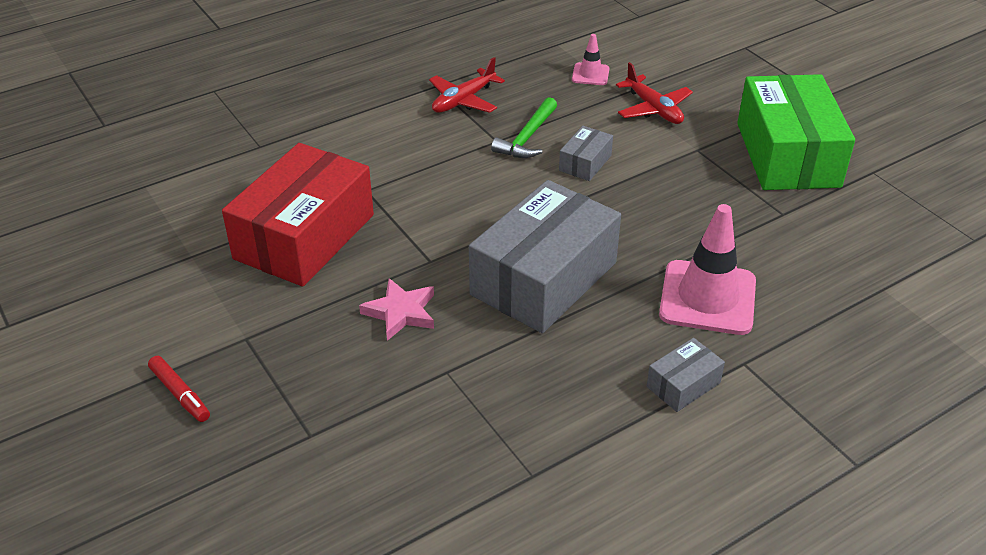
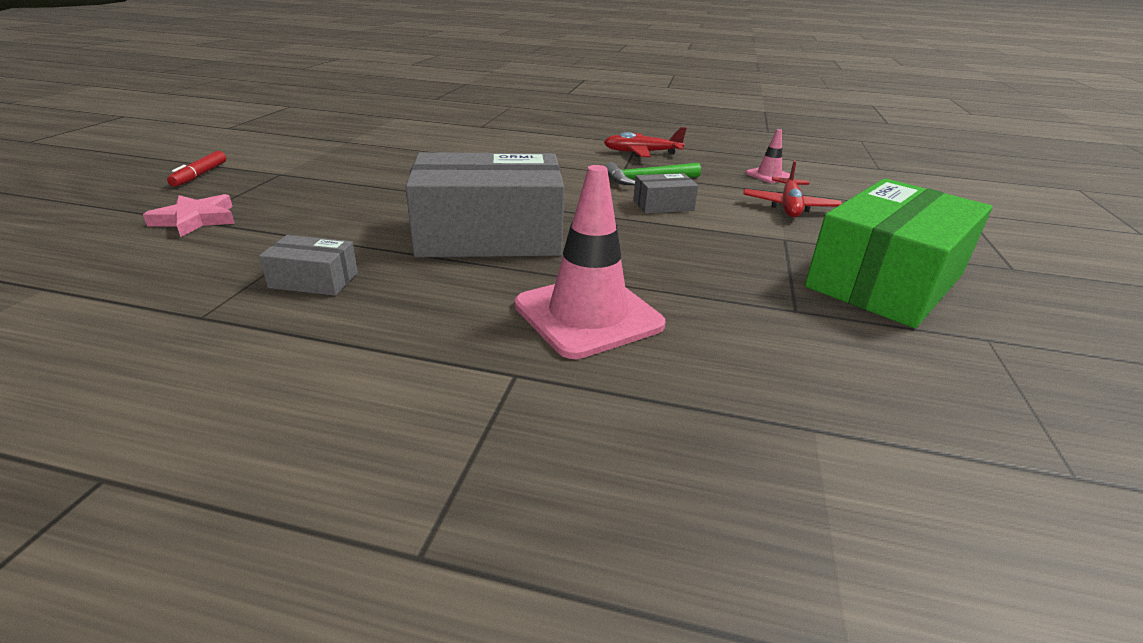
camera: 45 degrees right, 10 degrees down
(304, 236) = (411, 158): red box -> none
(401, 312) = (369, 204): pink star -> pink star (196, 219)
(683, 385) = (428, 349): grey box -> grey box (314, 280)

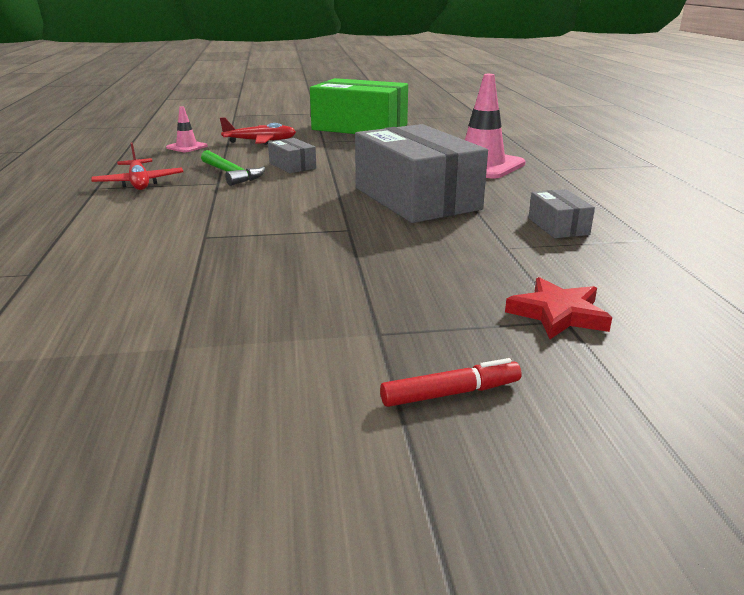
camera: 110 degrees left, 5 degrees down
(196, 219) = (558, 314): pink star -> red star

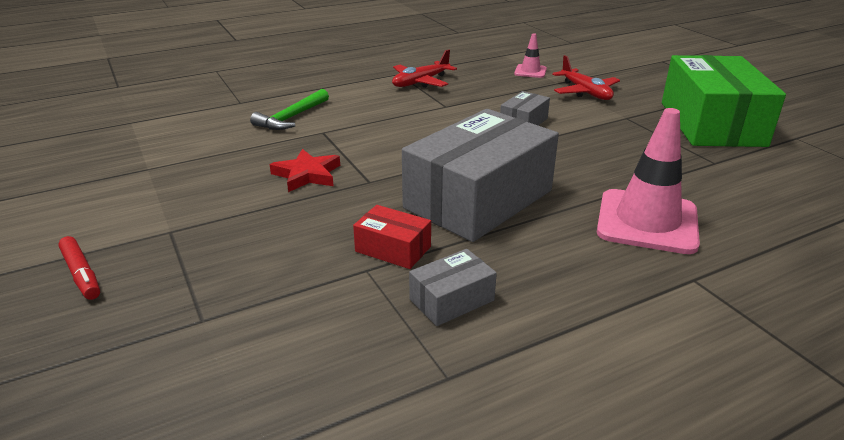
camera: 70 degrees right, 5 degrees up
(231, 174) = (473, 105): green hammer -> green hammer (292, 117)
(478, 235) = (393, 249): none -> red box
(558, 314) = (213, 315): red star -> red star (307, 174)

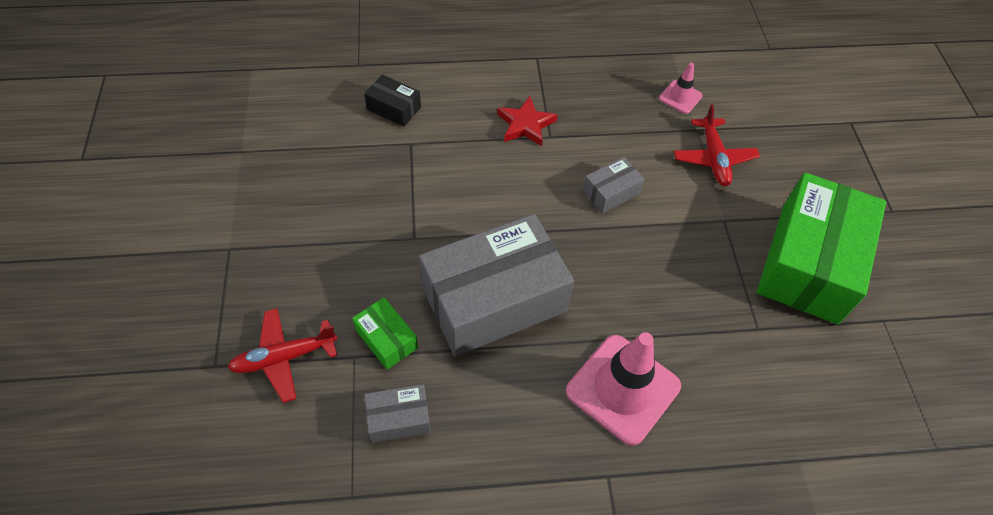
camera: 20 degrees right, 25 degrees up
(81, 274) = (151, 279): red marker -> none
(292, 117) = (394, 108): green hammer -> black box
(307, 174) = (366, 208): red star -> red star (525, 124)
(393, 249) = (386, 339): red box -> green box
(420, 82) = (550, 82): red plane -> red plane (284, 358)

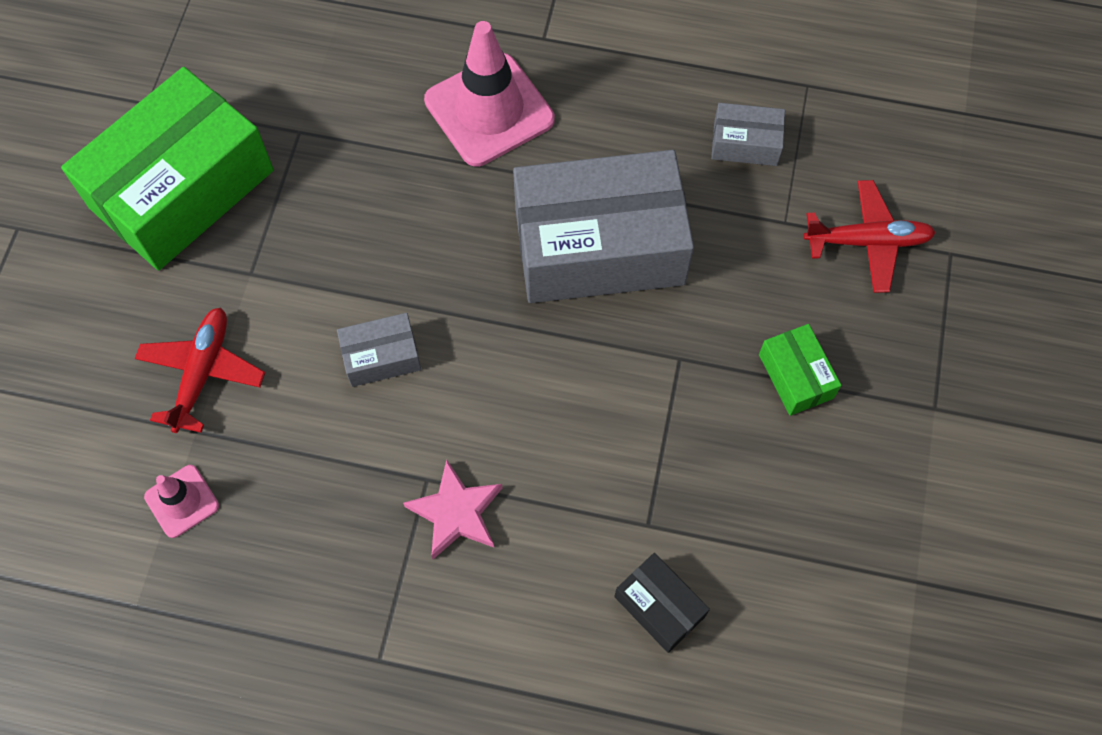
camera: 160 degrees left, 10 degrees up
(386, 339) = (742, 232): green box -> green box (795, 376)
(525, 124) = (456, 513): red star -> pink star

